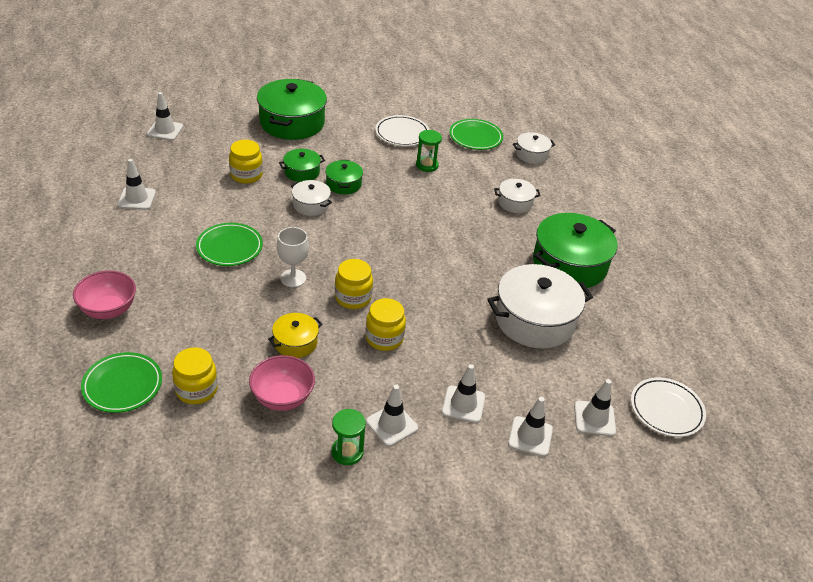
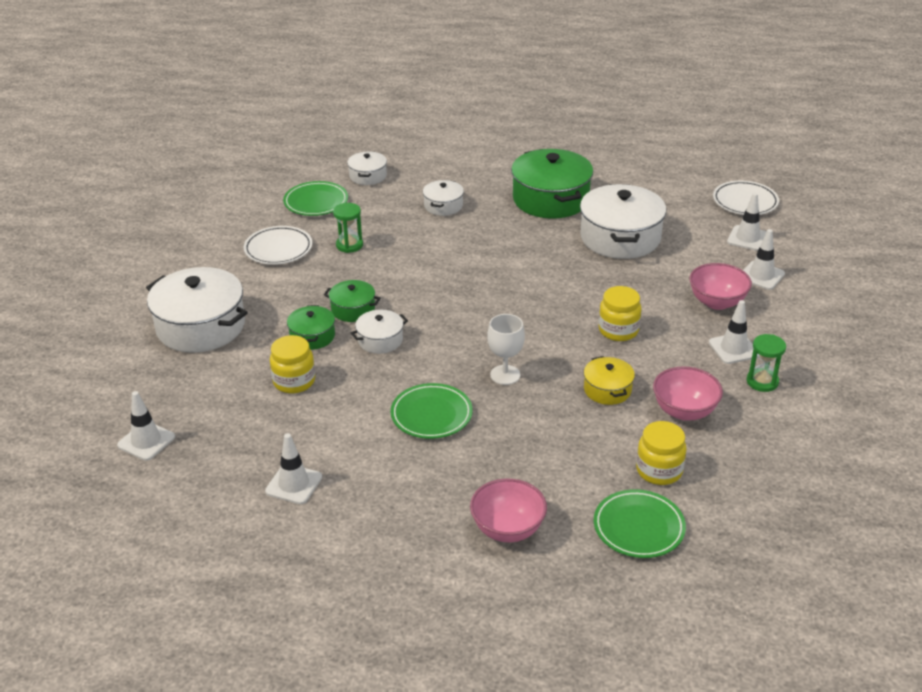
camera: 65 degrees left, 5 degrees down
(292, 122) = (201, 326): green pot -> white pot
(353, 298) = (552, 339): yellow jar -> none
(463, 404) = (717, 302): white traffic cone -> pink bowl

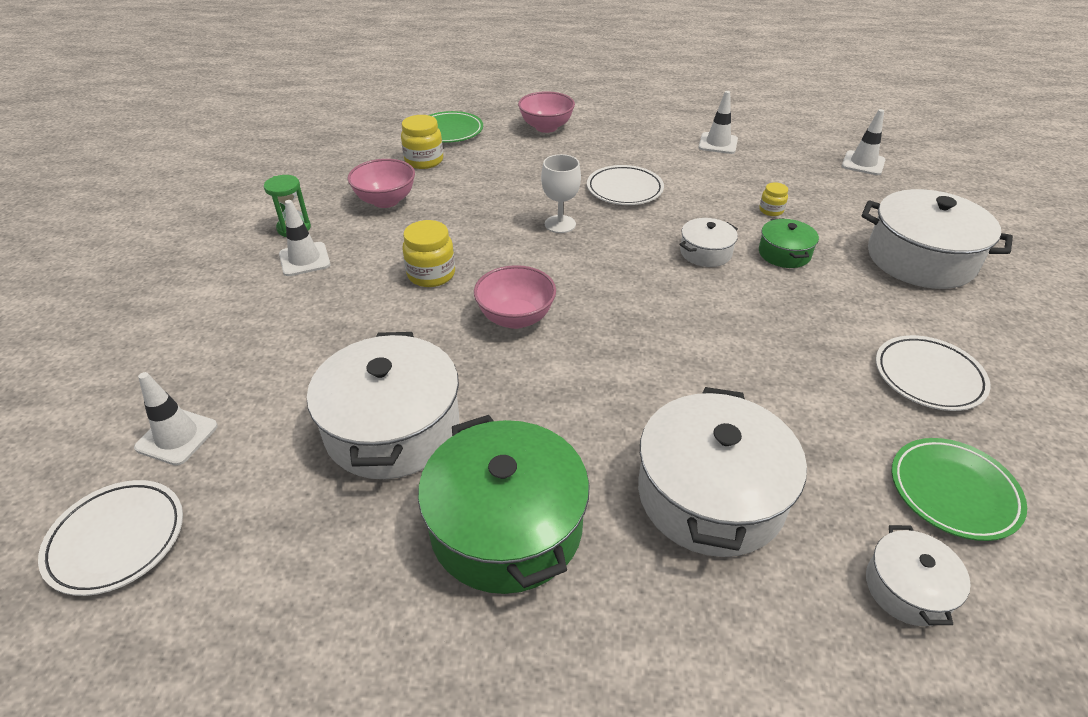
camera: 175 degrees right, 5 degrees up
(294, 381) = (771, 210): yellow jar -> yellow jar, size x0.57
(349, 245) = (826, 390): green hourglass -> none
(353, 309) = (757, 287): green pot -> none
(431, 415) = (624, 189): green plate -> white plate
(443, 206) = (710, 495): white pot -> white pot, size x1.98
(607, 390) = (456, 215): yellow pot -> none
(717, 302) = (293, 316): pink bowl -> pink bowl (516, 318)
(761, 276) = (204, 361): white traffic cone -> none

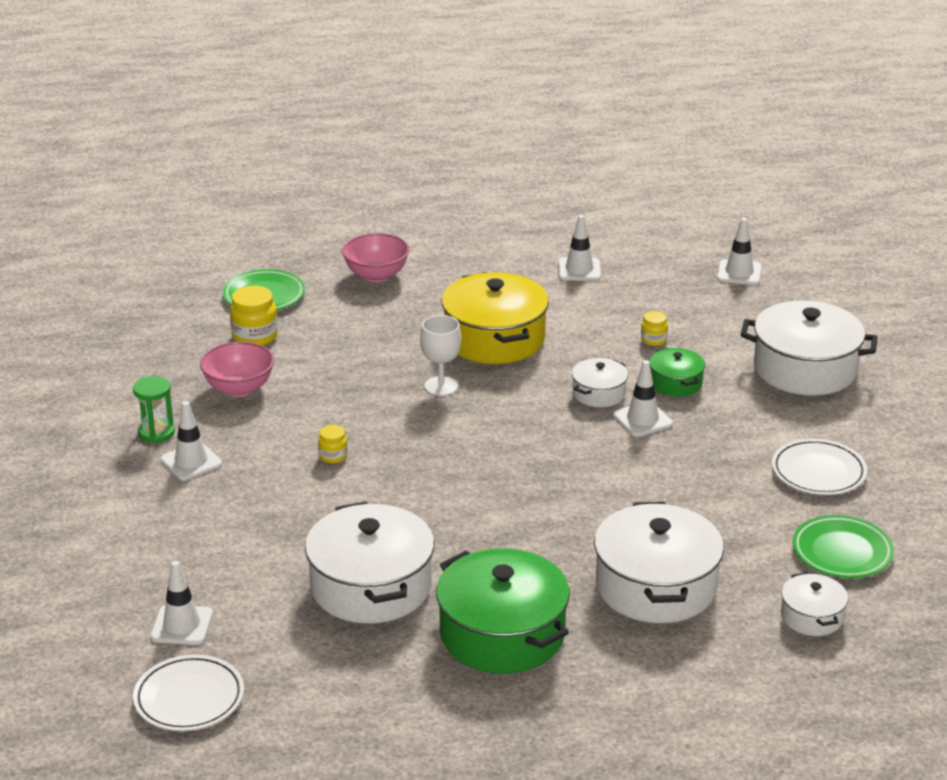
camera: 15 degrees left, 10 degrees down
(431, 274) = (333, 456): yellow jar -> yellow jar, size x0.57
(516, 318) = (437, 482): pink bowl -> none
(624, 189) = (494, 339): white plate -> yellow pot
(742, 286) = (642, 420): none -> white traffic cone

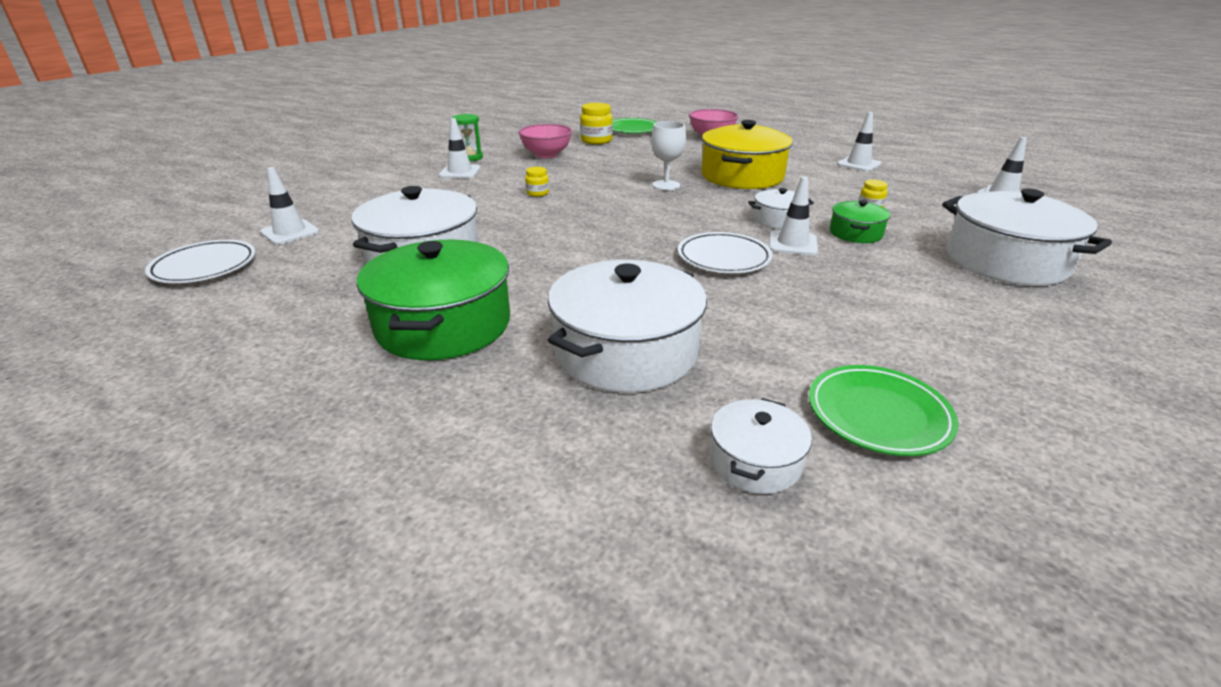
camera: 40 degrees right, 0 degrees up
(818, 472) = (932, 335): white plate -> white plate (723, 258)

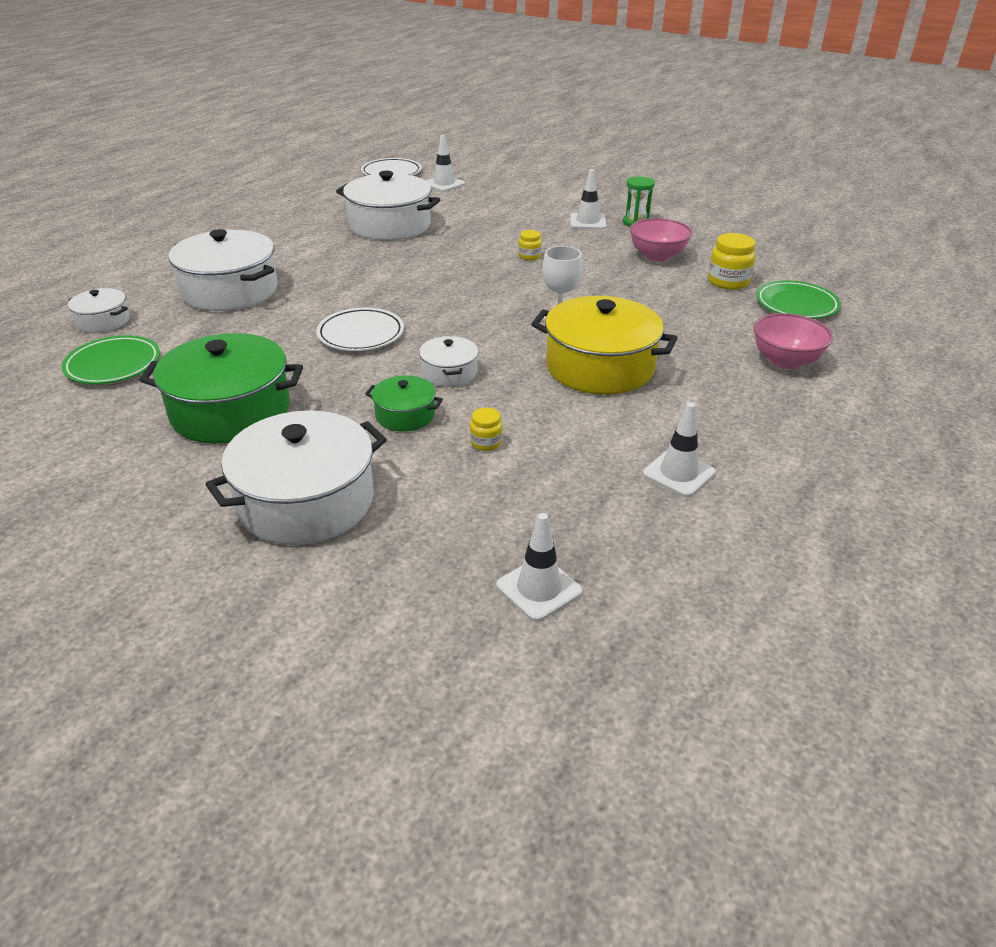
camera: 90 degrees right, 5 degrees up
(443, 325) = (289, 239): green pot -> green pot (231, 411)
(792, 244) = (385, 372): white traffic cone -> none

